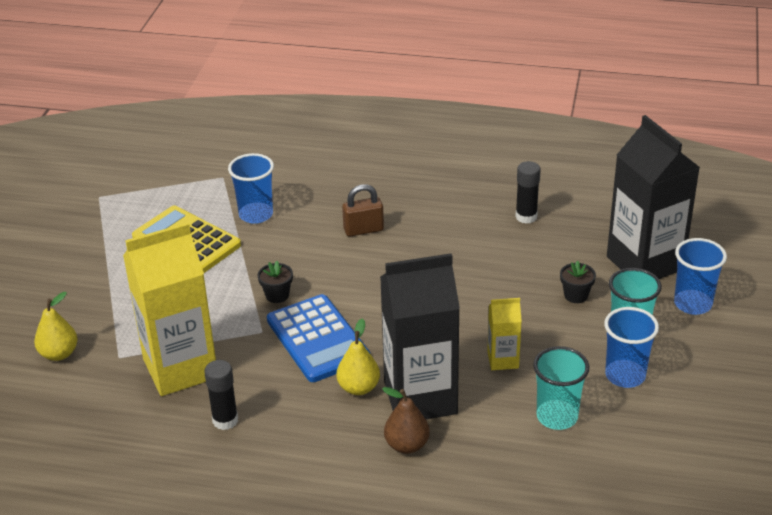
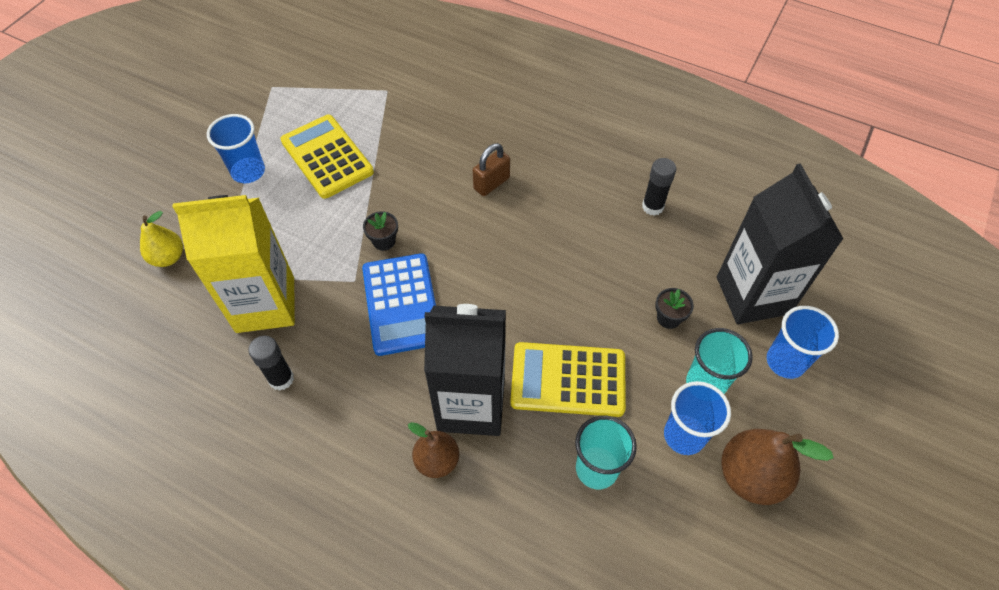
camera: 15 degrees right, 20 degrees up
(256, 214) = (400, 141): blue cup -> blue cup (248, 172)
(358, 388) = (417, 375): yellow pear -> none
(363, 230) = (491, 183): brown padlock -> brown padlock turned 45 degrees counterclockwise
(503, 360) = (568, 380): yellow carton -> yellow calculator
(694, 390) = (750, 476): none -> brown pear

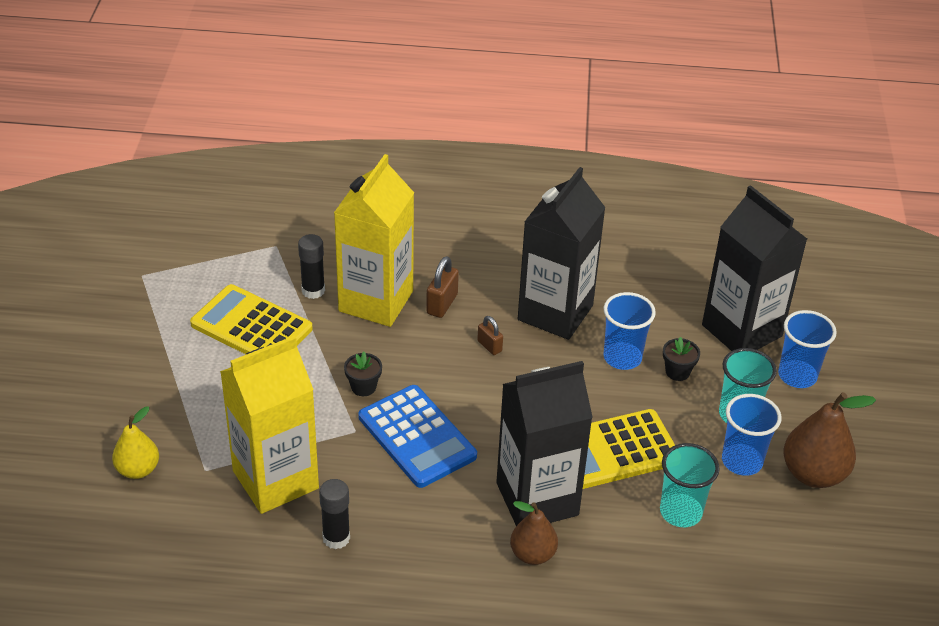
camera: 25 degrees left, 15 degrees down
(248, 172) = (172, 364): blue cup -> blue cup (622, 358)
(438, 164) = (376, 301): none -> yellow carton
(510, 236) = (489, 346): none -> brown padlock
(585, 222) = (555, 313): none -> black carton
(652, 207) = (611, 281): black glue stick -> black glue stick (313, 291)

